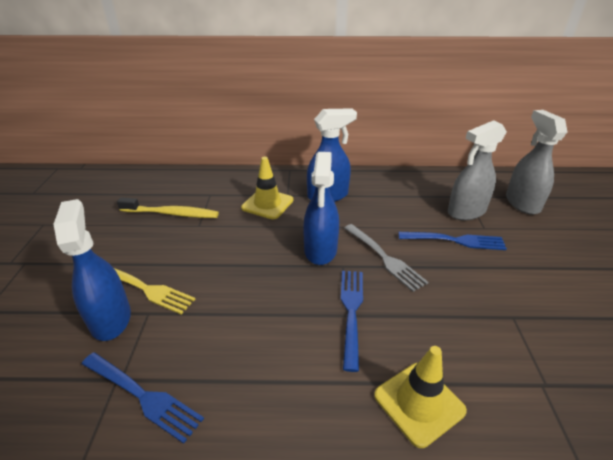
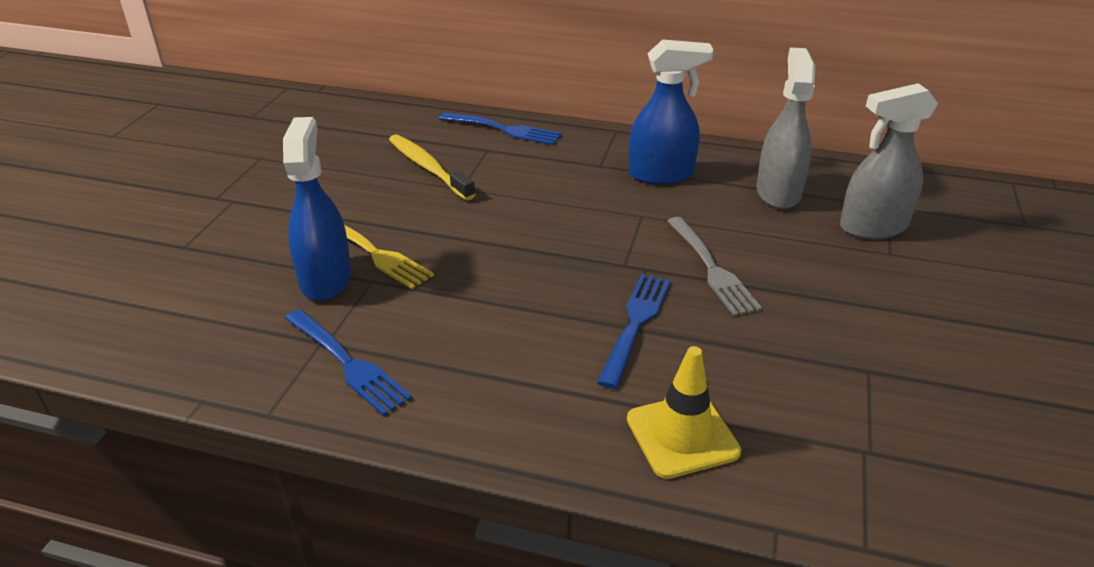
camera: 15 degrees right, 0 degrees up
(171, 213) = (428, 168): yellow toothbrush -> yellow toothbrush turned 150 degrees counterclockwise
(267, 204) = (566, 174): yellow traffic cone -> none
(320, 250) = (621, 244): blue spray bottle -> none
(455, 241) = (832, 263): blue fork -> blue fork (503, 129)
(522, 203) = (976, 228): grey spray bottle -> grey spray bottle (778, 193)

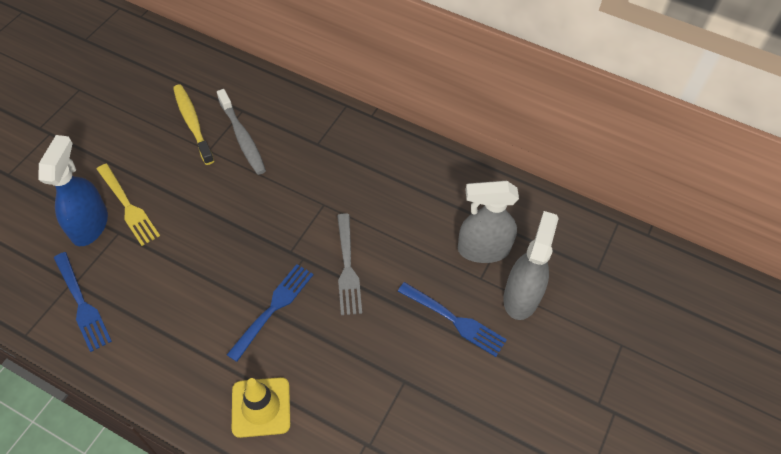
camera: 10 degrees right, 20 degrees up
(500, 171) = (242, 137): none -> grey toothbrush
(503, 129) = (262, 89): blue fork -> blue fork (454, 320)
(661, 174) = (357, 163): blue spray bottle -> none
(778, 193) = (433, 199): grey spray bottle -> grey spray bottle (521, 296)

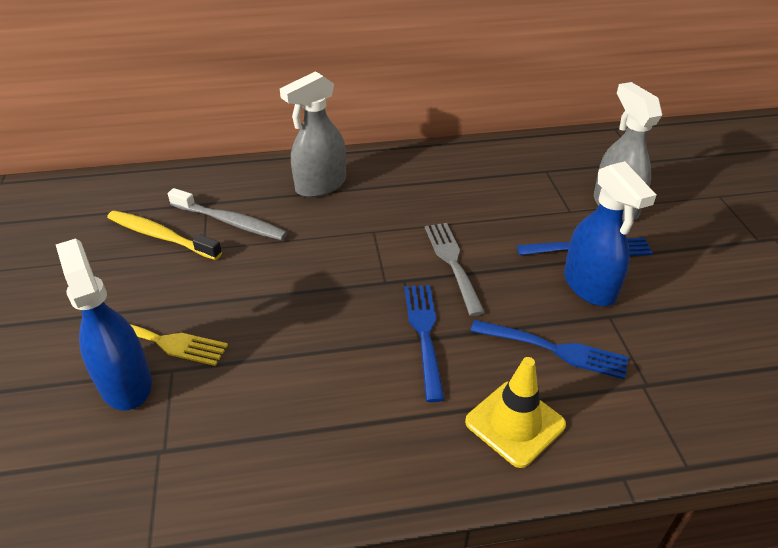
camera: 35 degrees left, 15 degrees down
(81, 303) = (196, 464): blue fork -> blue fork (553, 349)
(347, 267) = (453, 264): grey fork -> grey fork turned 150 degrees counterclockwise
(418, 349) = (589, 286): none -> blue spray bottle
(483, 249) = (546, 192): grey spray bottle -> grey spray bottle (320, 185)

